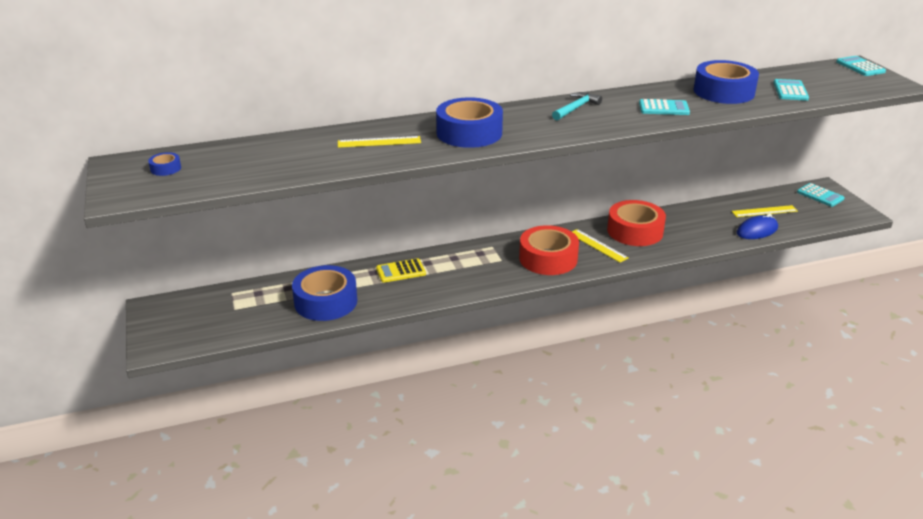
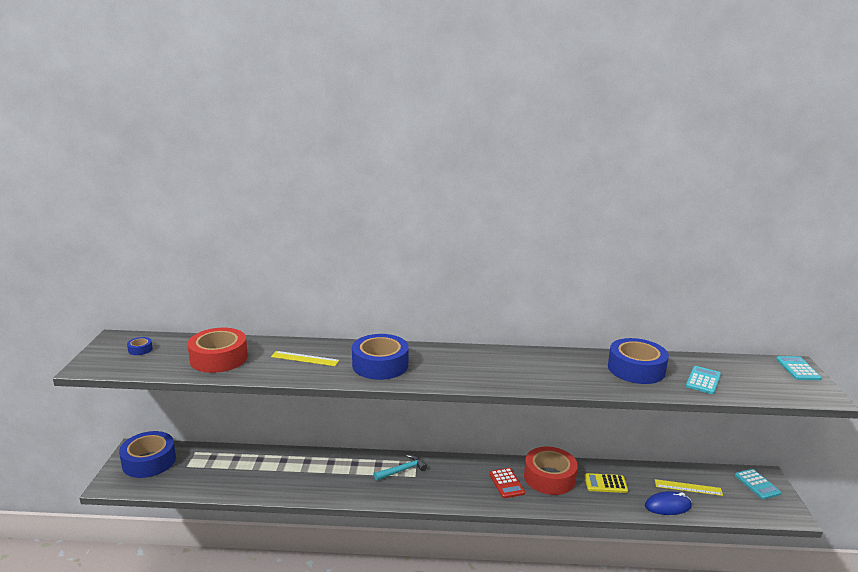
camera: 20 degrees right, 10 degrees down
(326, 301) = (254, 478): blue tape -> blue tape (149, 461)
(401, 271) = (328, 466): yellow calculator -> yellow calculator (605, 484)
(548, 258) = (455, 485): red tape -> red tape (219, 358)
(576, 108) = (488, 359): turquoise hammer -> turquoise hammer (402, 470)
(597, 245) = (506, 483): yellow ruler -> red calculator
(663, 108) = (565, 375): turquoise calculator -> none

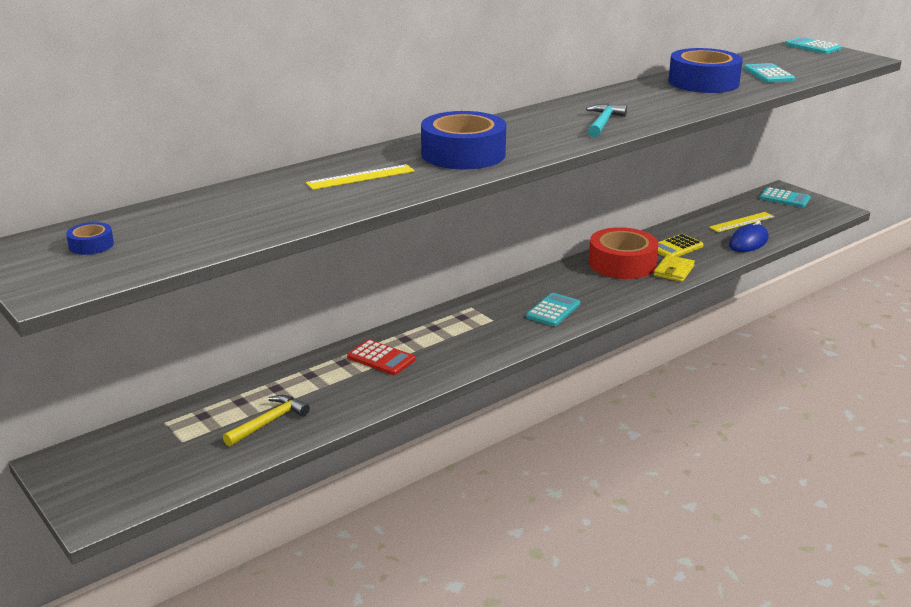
camera: 40 degrees left, 5 degrees up
(149, 461) = (110, 463): blue tape -> none
(219, 358) = (242, 213): red tape -> none
(230, 477) = (269, 422): none -> yellow hammer
(402, 470) = (470, 321): turquoise hammer -> turquoise hammer (603, 123)
(457, 488) = (553, 310): none -> turquoise calculator
(506, 483) = (592, 285): red calculator -> red calculator (381, 358)
(576, 500) = (673, 271): none -> yellow wallet

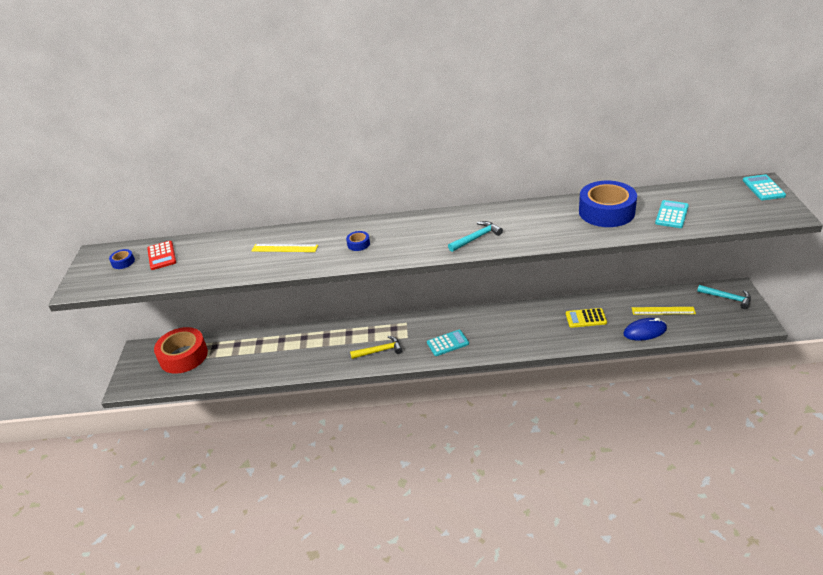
camera: 40 degrees right, 10 degrees up
(269, 422) = (235, 363): yellow hammer -> yellow hammer (380, 351)
(381, 358) = (323, 342): red calculator -> red calculator (162, 256)
(463, 154) = (358, 244): blue tape -> blue tape, size x0.42
(622, 263) = (533, 320): red tape -> red tape (183, 356)
(673, 271) = (559, 339): yellow wallet -> none
(784, 198) = (727, 298): turquoise calculator -> turquoise hammer

